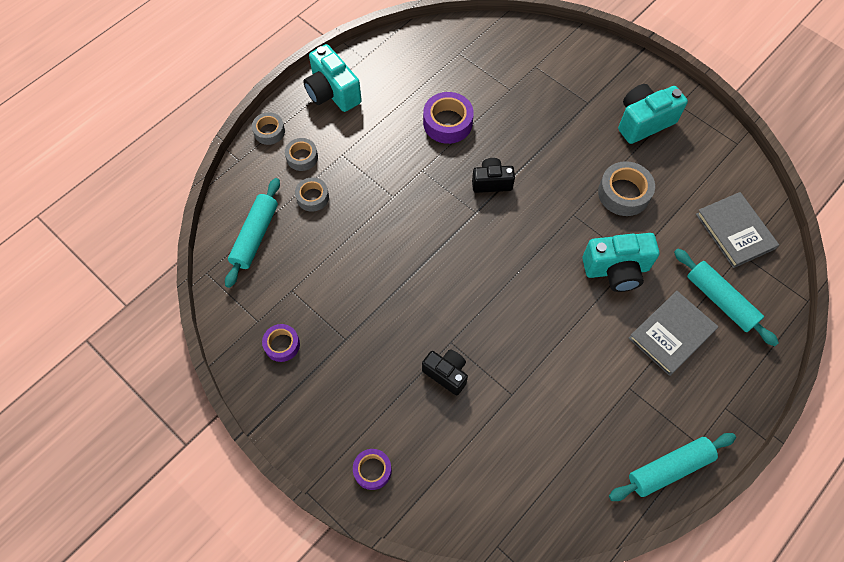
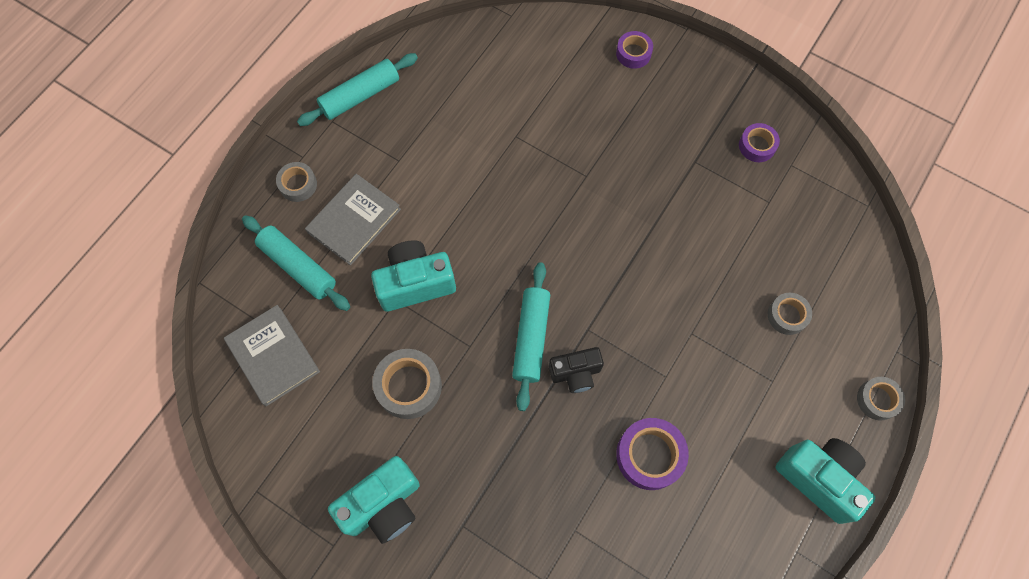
camera: 170 degrees right, 5 degrees up
(255, 236) = (833, 256): turquoise rolling pin -> turquoise rolling pin (531, 338)
(302, 157) = (821, 368): grey tape -> grey tape (298, 185)
(446, 374) = (584, 145): black camera -> none

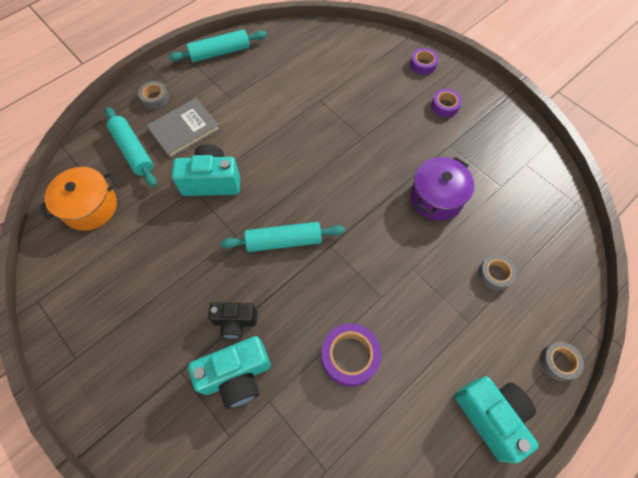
camera: 15 degrees right, 5 degrees down
(273, 356) = (90, 207): grey book -> orange pot
(383, 505) = (126, 337): turquoise camera -> turquoise camera (237, 375)
(409, 386) = (179, 253): grey tape -> none
(531, 338) = (284, 241): turquoise rolling pin -> turquoise rolling pin turned 60 degrees clockwise
(575, 373) = (310, 276): black camera -> black camera (235, 322)
(697, 235) = (436, 197): none -> purple pot
(757, 146) = (500, 145): purple tape -> purple tape (445, 106)

